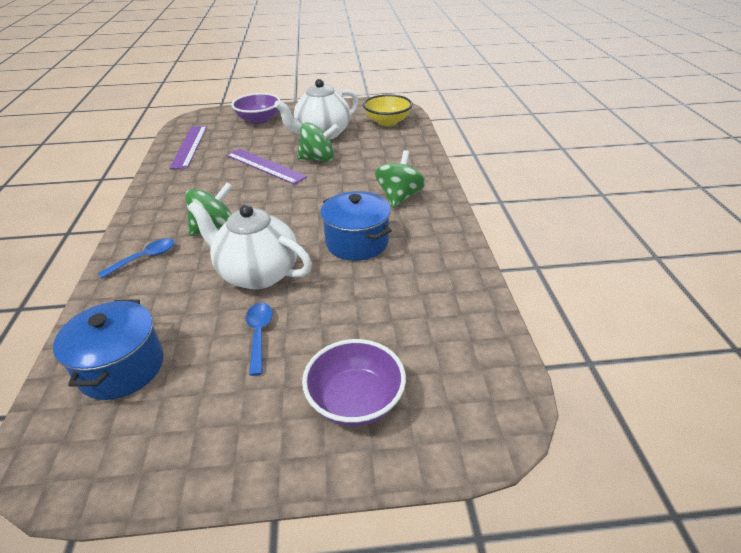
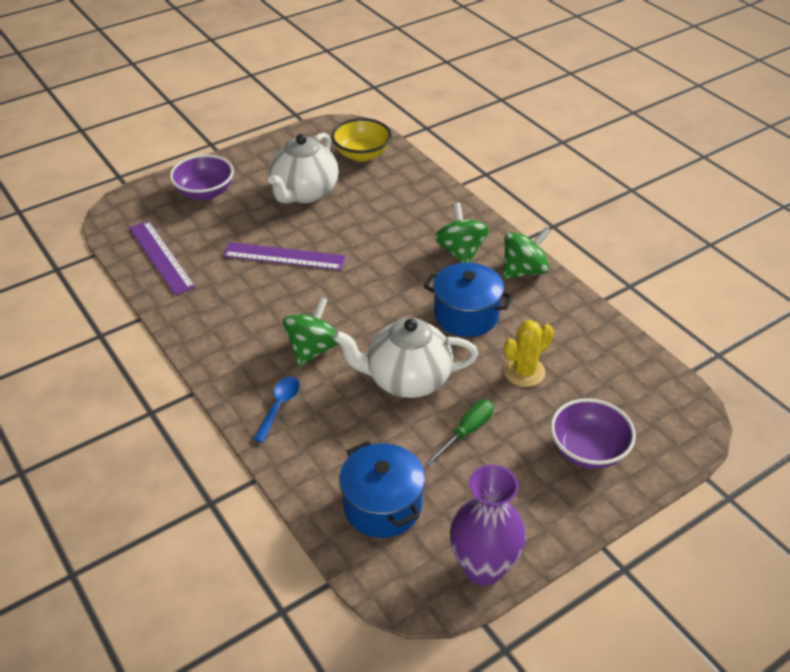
camera: 30 degrees left, 5 degrees up
(134, 474) = (483, 568): none -> purple vase
(259, 334) = (466, 432): blue spoon -> green screwdriver
(318, 159) = (334, 229): green spinning top -> green spinning top (524, 271)
(362, 303) = (524, 372): none -> yellow cactus

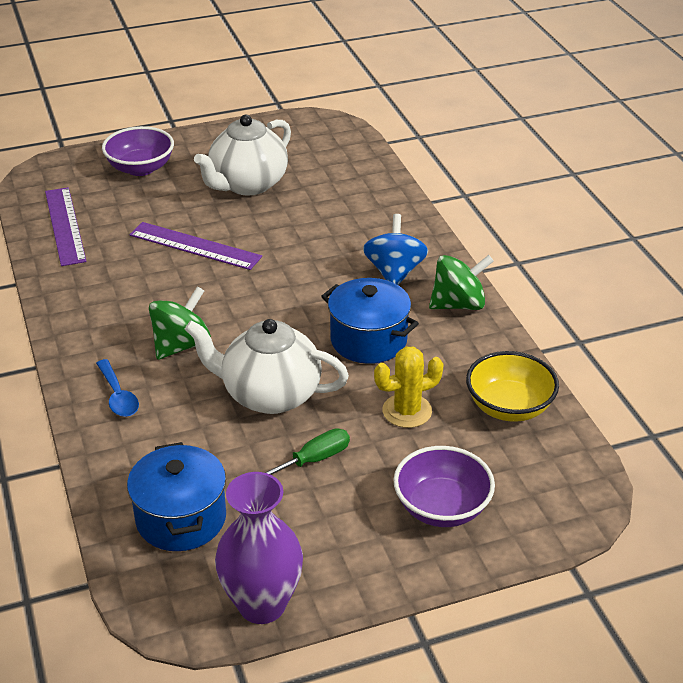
camera: 15 degrees right, 5 degrees down
(279, 406) = (118, 396): blue spoon -> blue spoon turned 120 degrees clockwise
(362, 154) = (330, 154): yellow bowl -> yellow bowl (509, 407)
(460, 251) = (394, 272): green spinning top -> blue spinning top

